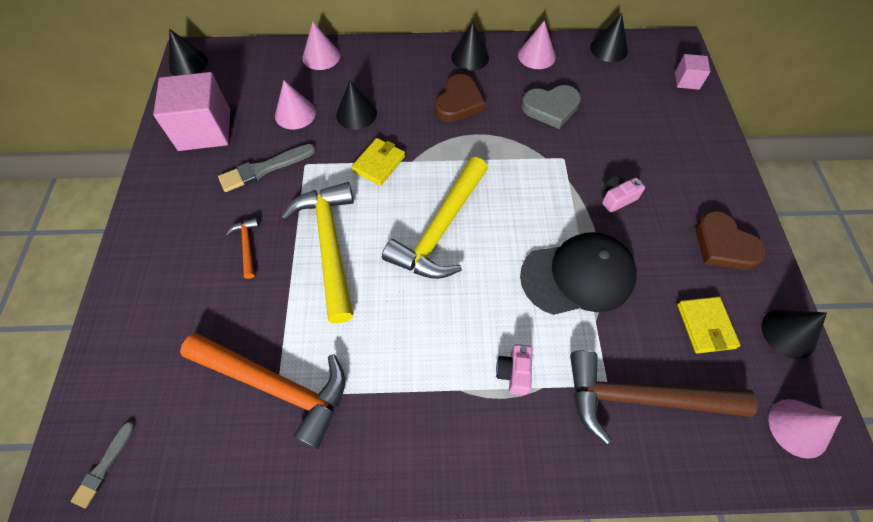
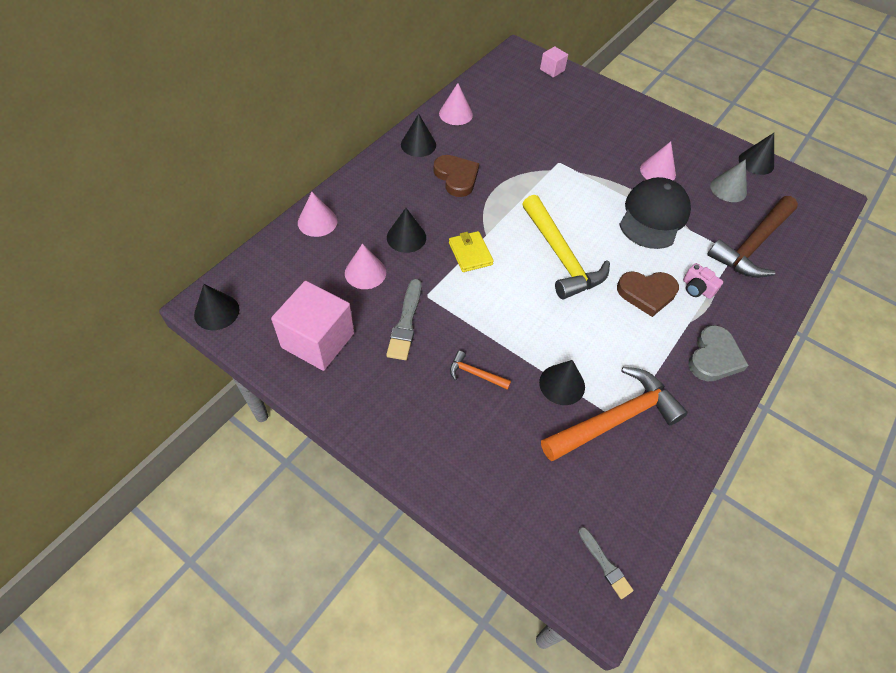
camera: 55 degrees left, 5 degrees down
(329, 245) = (520, 324): yellow hammer -> none
(551, 108) = (511, 139): grey heart -> grey heart (714, 357)
(608, 49) = (488, 80): black cone -> black cone (562, 384)
(617, 198) = (613, 161): pink camera -> none
(705, 326) = (728, 189): yellow wallet -> grey cone
(724, 245) = (684, 144): brown heart -> brown heart (646, 293)
(798, 428) = (809, 199): pink cone -> pink cone (657, 171)

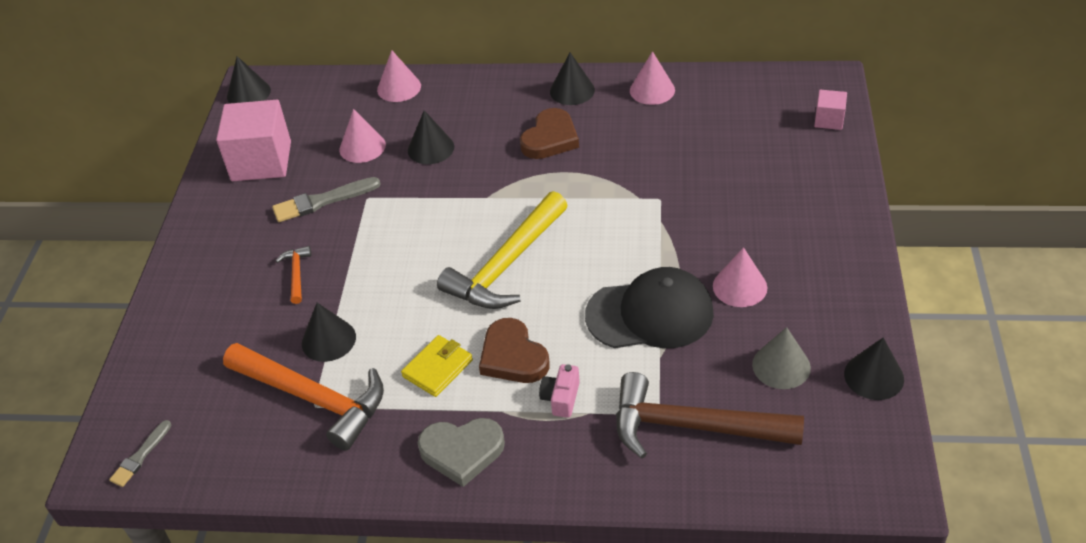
camera: 65 degrees right, 10 degrees down
(470, 253) = (448, 199): yellow wallet -> yellow wallet (438, 368)

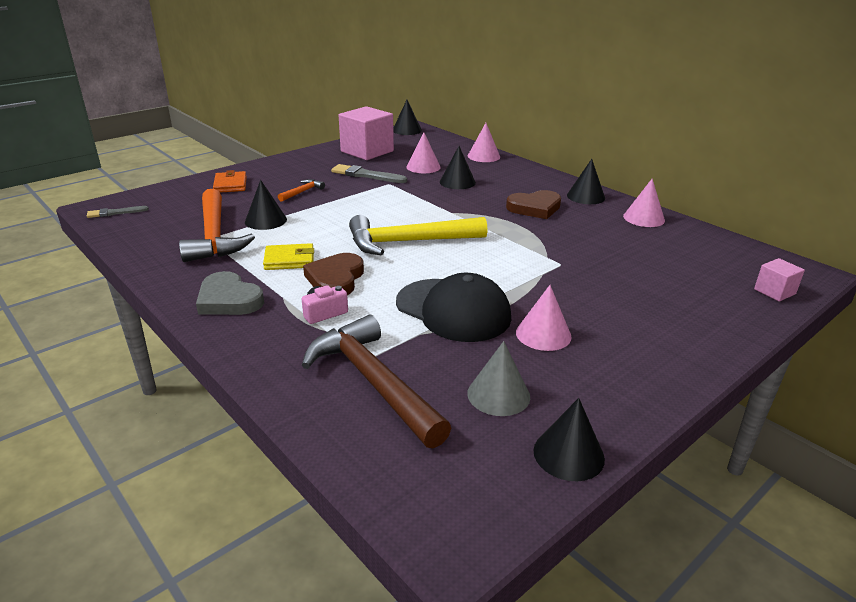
camera: 40 degrees right, 15 degrees down
(196, 321) = (230, 185): none -> orange wallet

